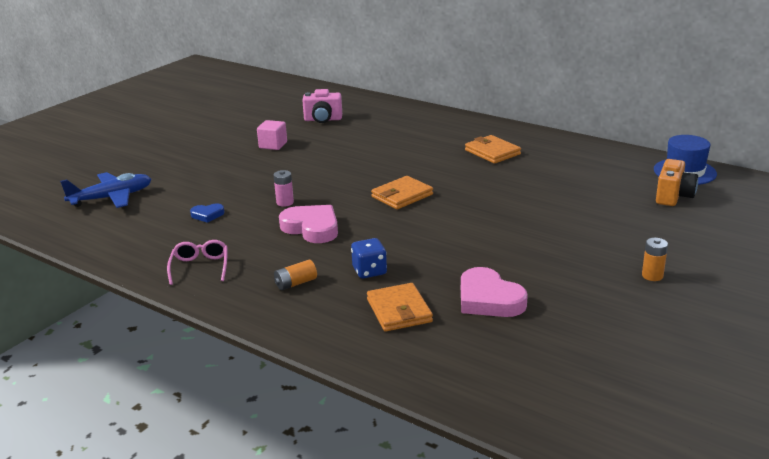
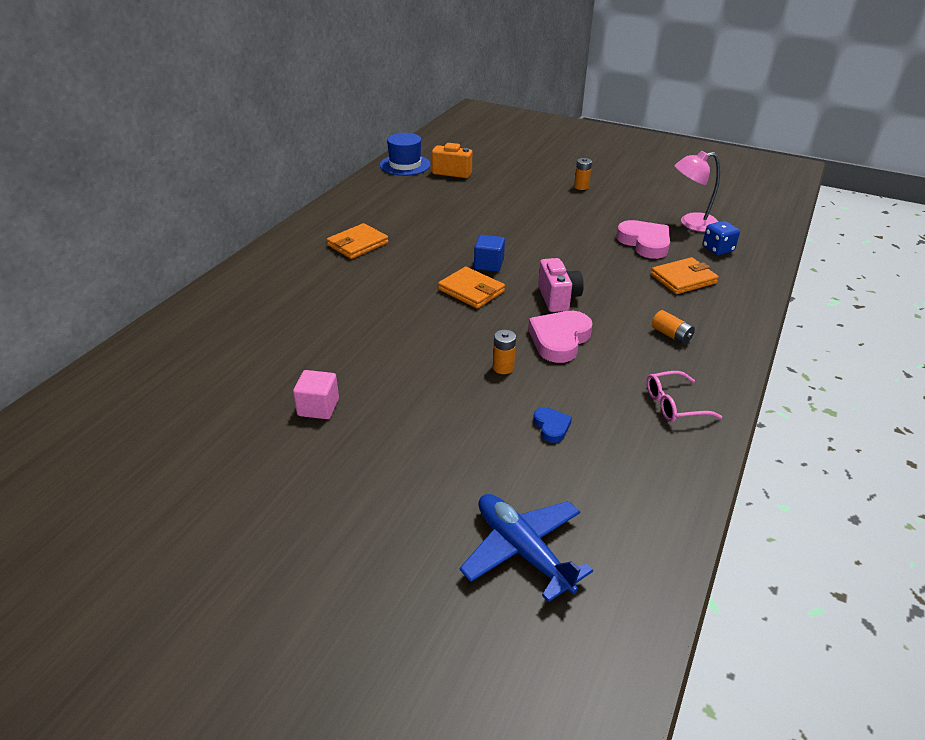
camera: 100 degrees left, 10 degrees up
(285, 202) = (503, 367): pink battery -> orange battery
(323, 120) = (223, 372): pink camera -> pink camera (558, 298)
(369, 271) = (630, 297): blue dice -> blue dice (717, 249)
(448, 205) = (488, 264): none -> blue cube
(488, 299) = (645, 243): pink heart -> pink heart turned 75 degrees counterclockwise
(545, 346) = (691, 223): none -> pink lamp

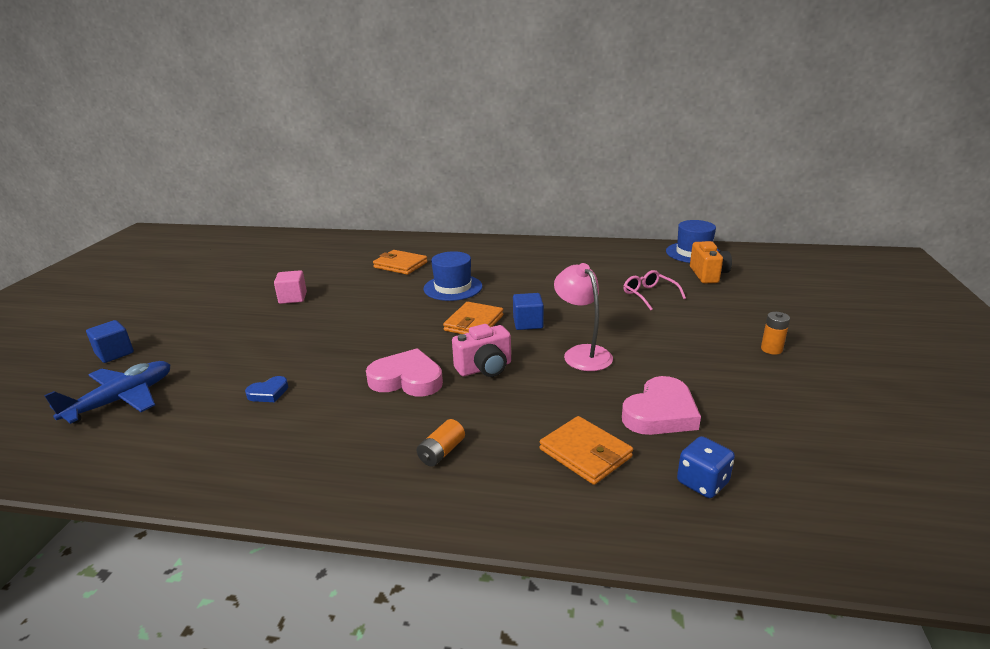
camera: 75 degrees right, 10 degrees down
(358, 244) = (521, 265): orange wallet -> orange wallet (400, 265)
(381, 290) = (453, 287): none -> blue hat
(385, 582) = (114, 353): none -> blue cube
(503, 367) = (353, 357): orange battery -> none
(674, 405) = (304, 464): pink glasses -> pink glasses (649, 295)
(691, 223) = (764, 450): pink lamp -> pink lamp (582, 353)

